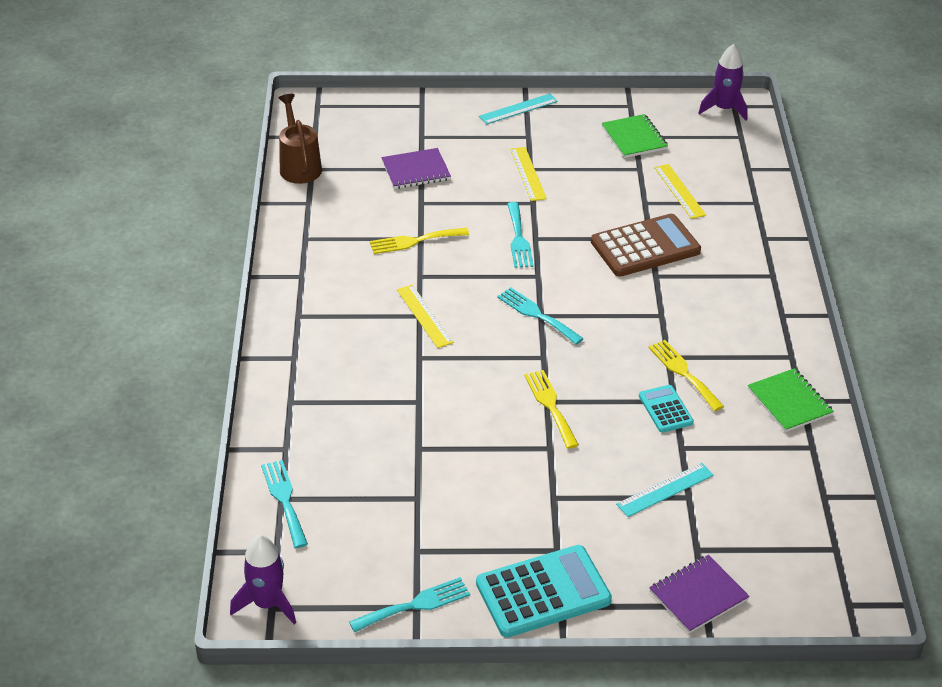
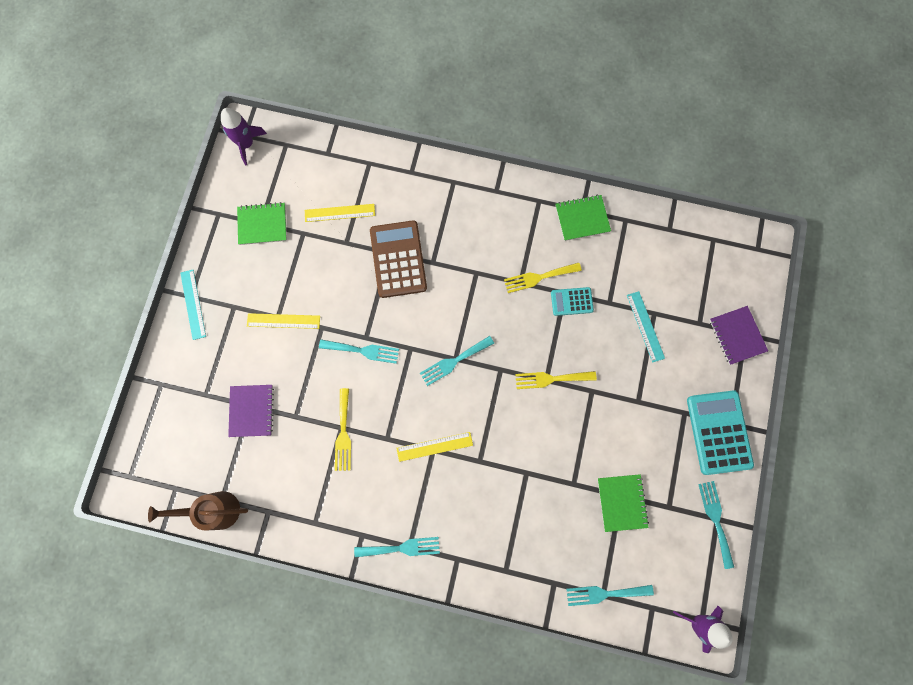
camera: 75 degrees left, 35 degrees up
(295, 309) = (401, 548): none -> turquoise fork
(409, 500) = (622, 502): none -> green notebook

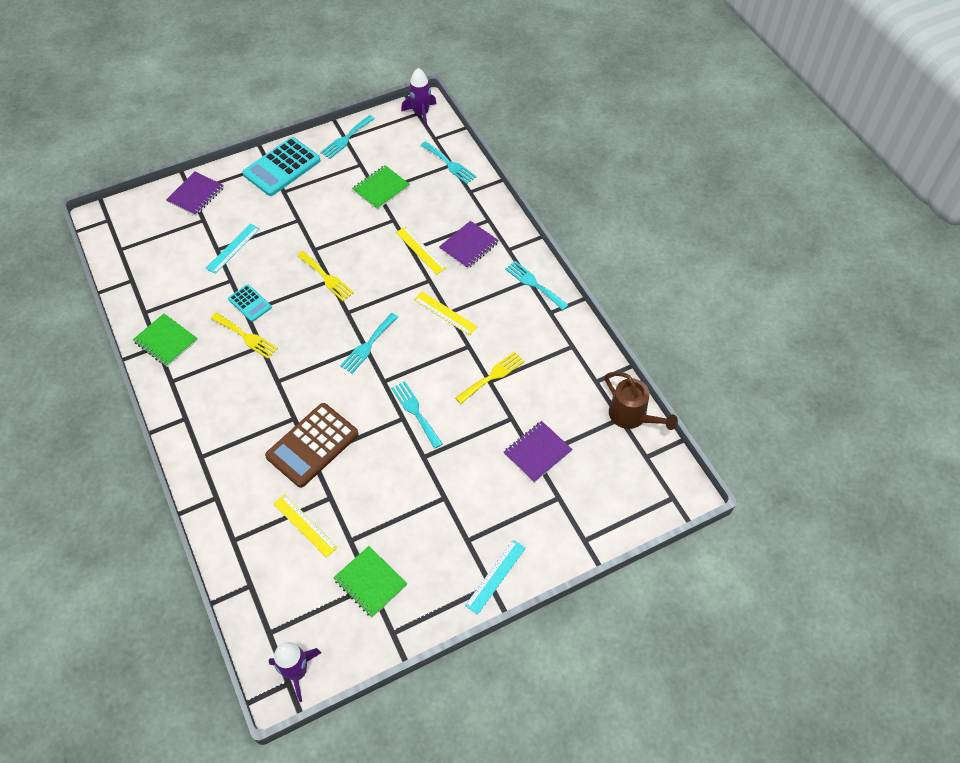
camera: 130 degrees left, 20 degrees down
(283, 321) = (444, 490): yellow ruler -> yellow ruler (421, 250)
(454, 361) = (368, 345): turquoise fork -> turquoise fork turned 105 degrees clockwise
(489, 526) = (469, 246): none -> purple notebook

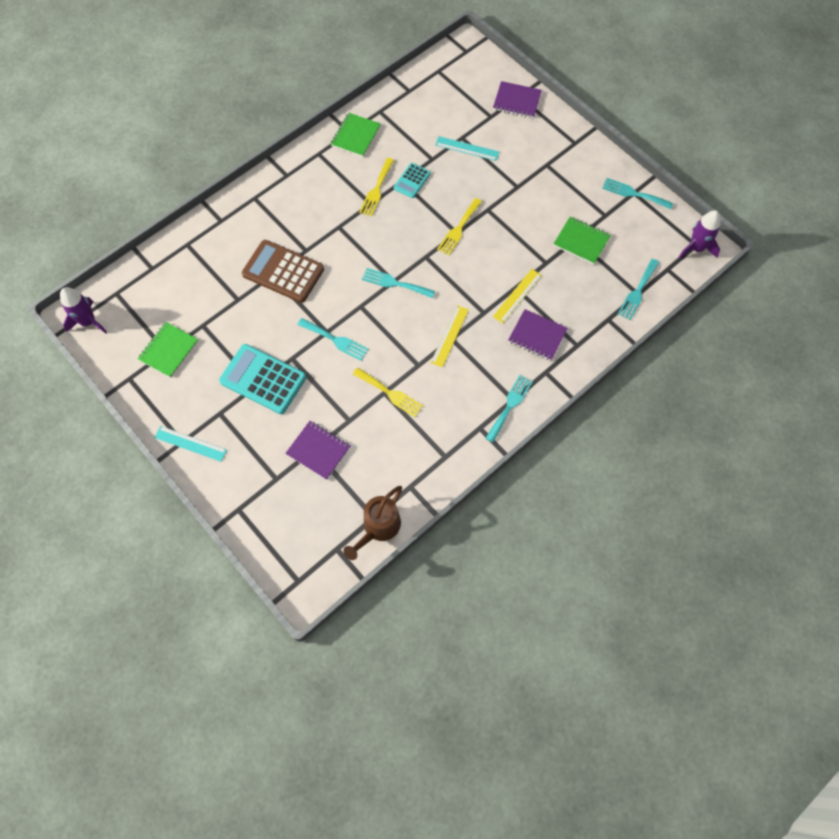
camera: 75 degrees right, 10 degrees up
(282, 167) = (575, 154): turquoise calculator -> turquoise calculator (263, 379)
(305, 525) = (209, 289): yellow ruler -> none
(415, 412) = (335, 340): turquoise fork -> turquoise fork turned 75 degrees clockwise

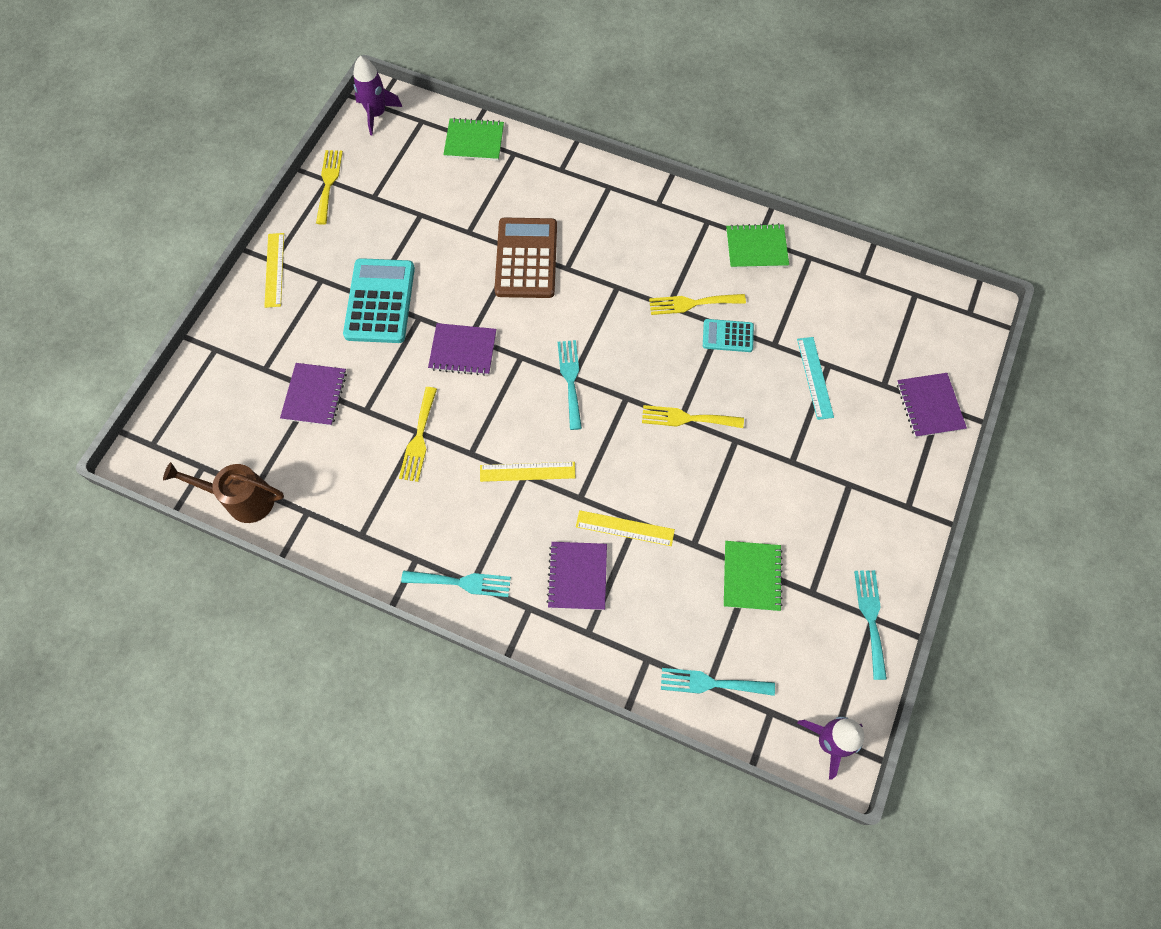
camera: 65 degrees right, 0 degrees up
(133, 378) = (328, 183): none -> yellow fork
(168, 350) = (375, 198): green notebook -> green notebook (474, 141)
(190, 443) = (274, 270): turquoise ruler -> yellow ruler
(335, 340) = (463, 350): turquoise fork -> purple notebook

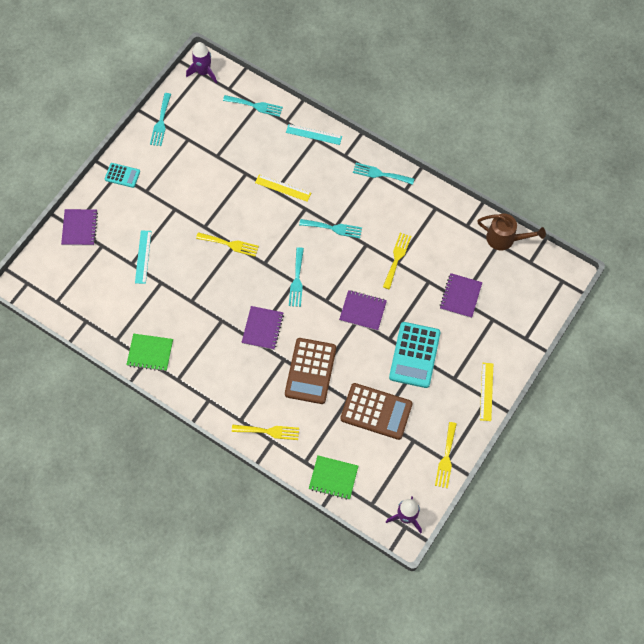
camera: 170 degrees left, 0 degrees up
(427, 223) = (376, 411): none -> brown calculator
(527, 471) = (333, 228): yellow ruler -> turquoise fork
(577, 576) = (315, 167): purple notebook -> purple notebook (262, 328)
(592, 641) = (314, 134): none -> turquoise ruler
(692, 303) = (206, 319): yellow fork -> yellow fork (269, 431)
(728, 336) = (189, 293): turquoise calculator -> turquoise calculator (122, 175)
(751, 576) = (218, 152): green notebook -> none

